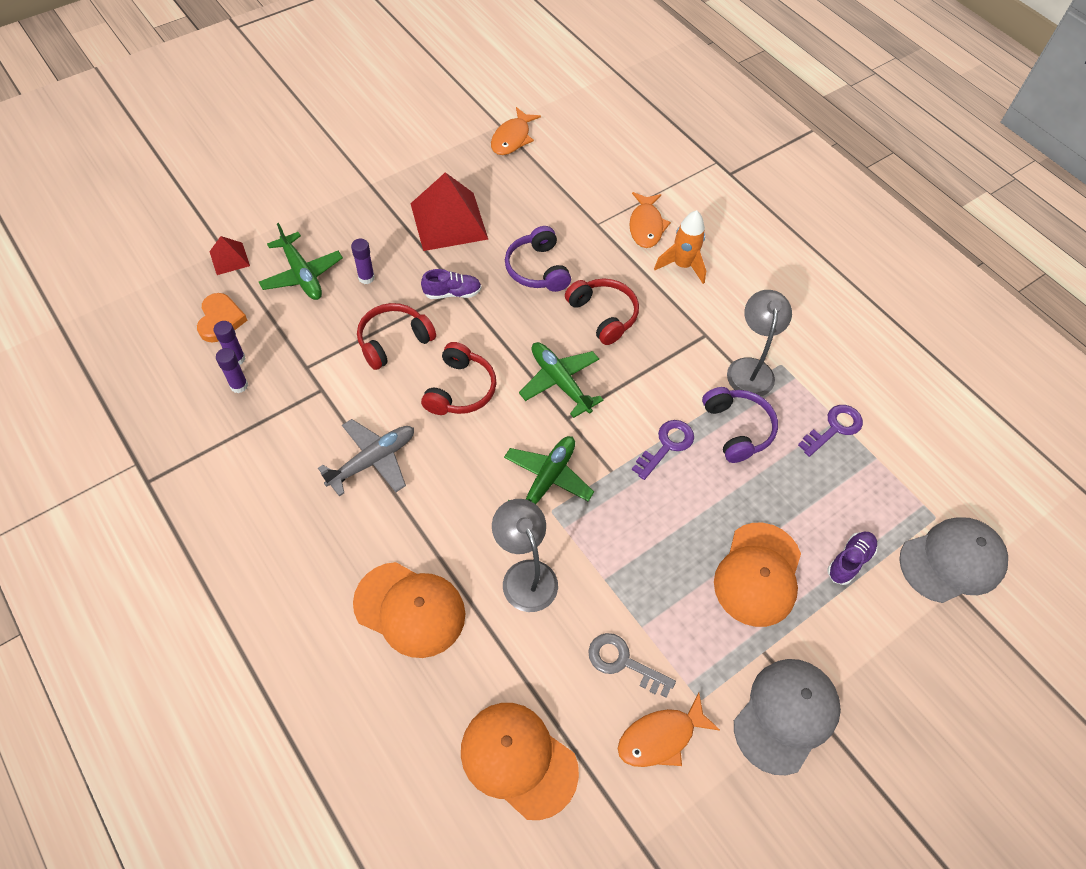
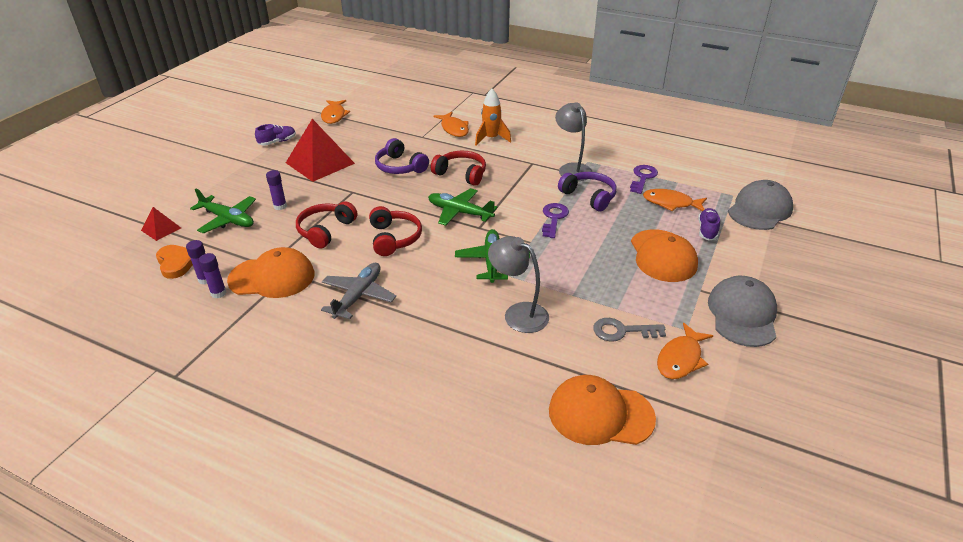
camera: 25 degrees left, 20 degrees down
(410, 609) = (452, 365): orange cap -> orange cap (272, 277)
(452, 293) = (350, 195): purple shoe -> purple shoe (277, 142)
(837, 491) = (671, 203): none -> orange fish

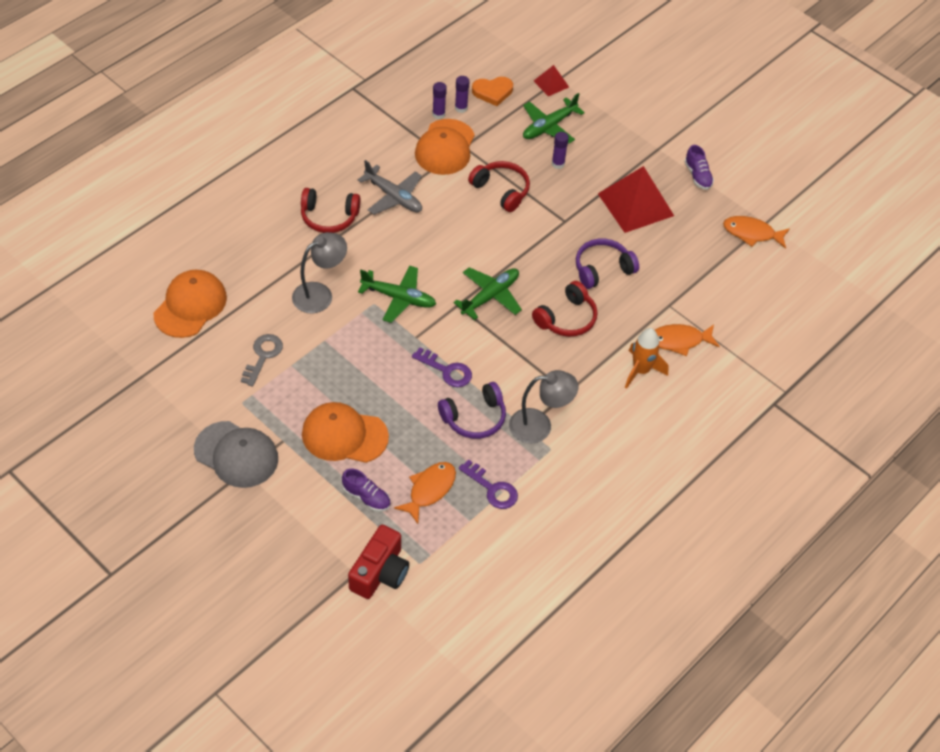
camera: 105 degrees right, 15 degrees up
(394, 238) = (467, 236): red headphones -> red headphones (329, 217)
(681, 359) = (213, 381): orange fish -> none
(759, 210) = (380, 572): grey cap -> red camera

